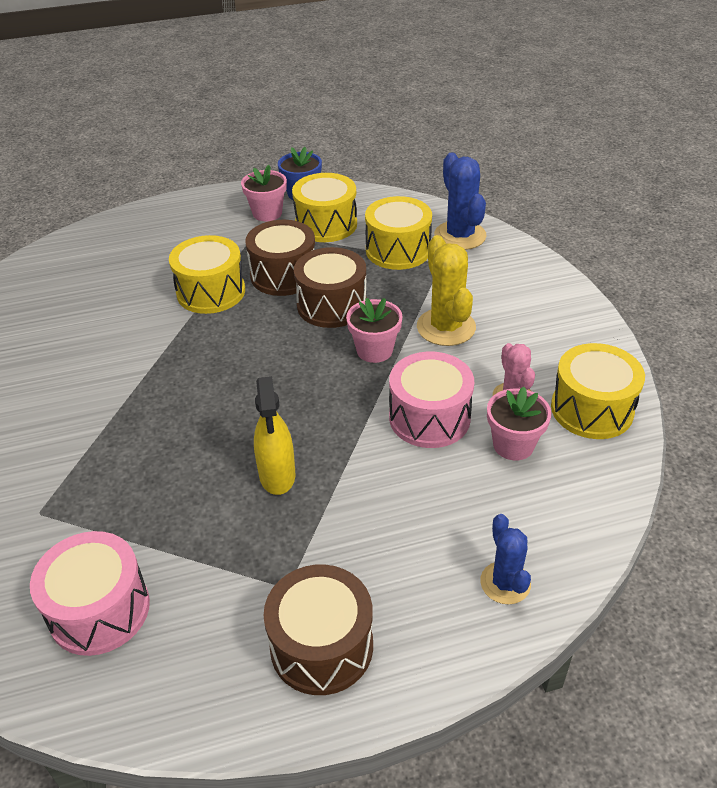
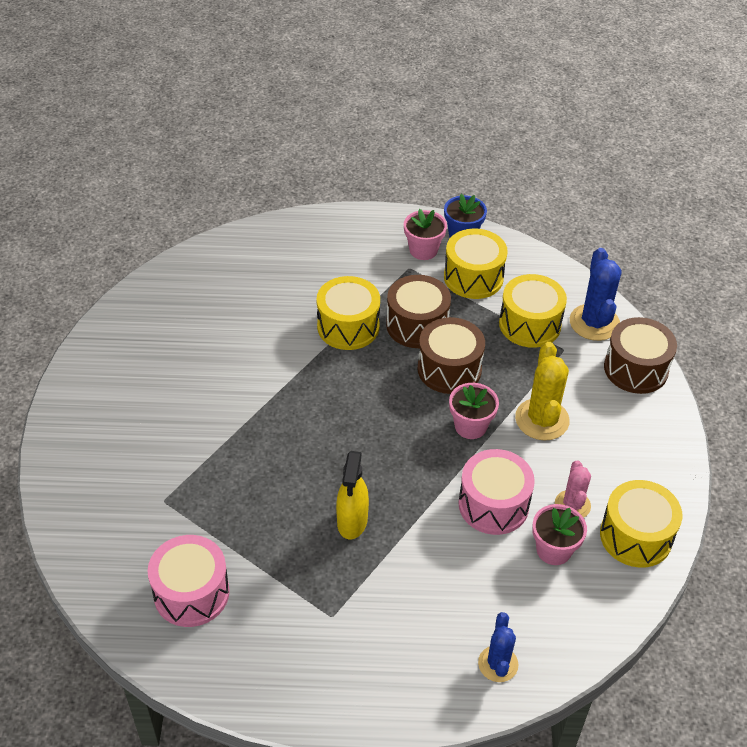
camera: 15 degrees right, 5 degrees up
(321, 646) = (343, 669): brown drum -> brown drum (636, 369)

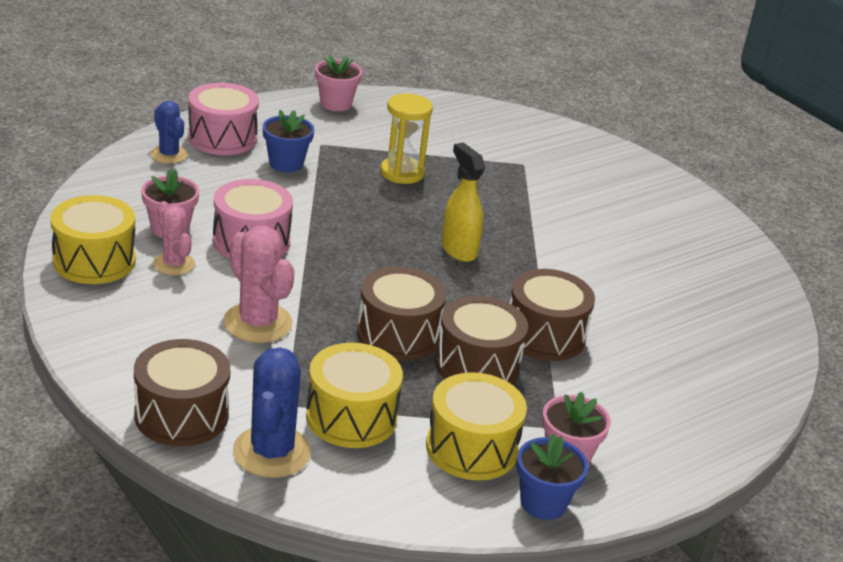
camera: 140 degrees right, 15 degrees down
(191, 593) = (434, 128): pink drum -> pink drum (222, 138)
(290, 537) = (402, 173): none -> yellow hourglass
(348, 326) = (544, 335): yellow drum -> brown drum
(352, 521) = (364, 195): yellow spray bottle -> yellow spray bottle (458, 250)
(390, 599) = (286, 163): none -> blue flower pot
(470, 426) = (327, 292): pink flower pot -> pink flower pot (335, 104)
(542, 419) = (257, 323): yellow cactus -> pink cactus
(594, 323) = (271, 452): blue cactus -> blue cactus turned 45 degrees clockwise

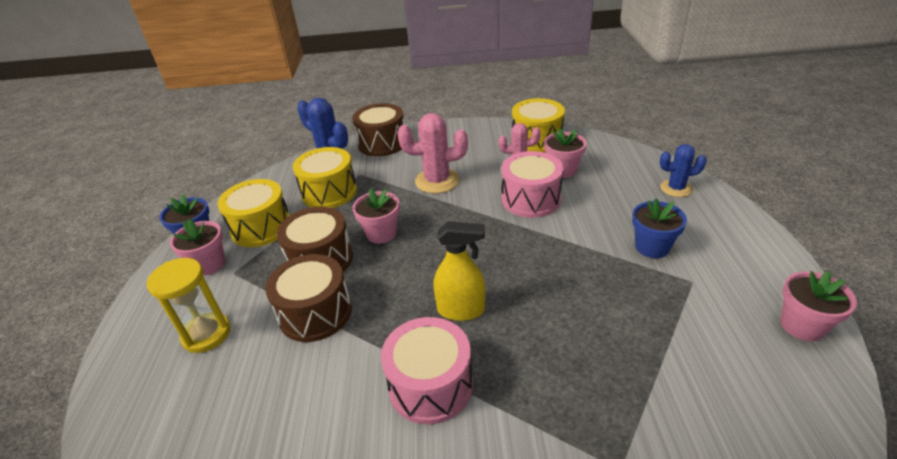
camera: 130 degrees right, 5 degrees up
(222, 138) = (707, 221): pink drum -> pink drum (430, 385)
(398, 334) = (381, 233): brown drum -> pink flower pot
(402, 173) = (618, 324): yellow hourglass -> yellow hourglass (206, 334)

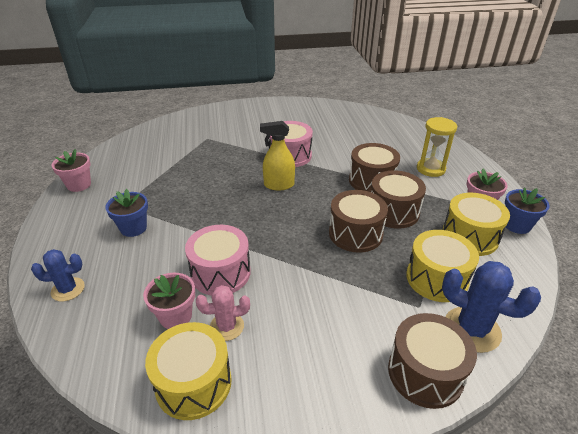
camera: 170 degrees right, 0 degrees up
(381, 233) = (355, 233): pink flower pot -> brown drum
(437, 181) = (322, 296): pink cactus -> none

